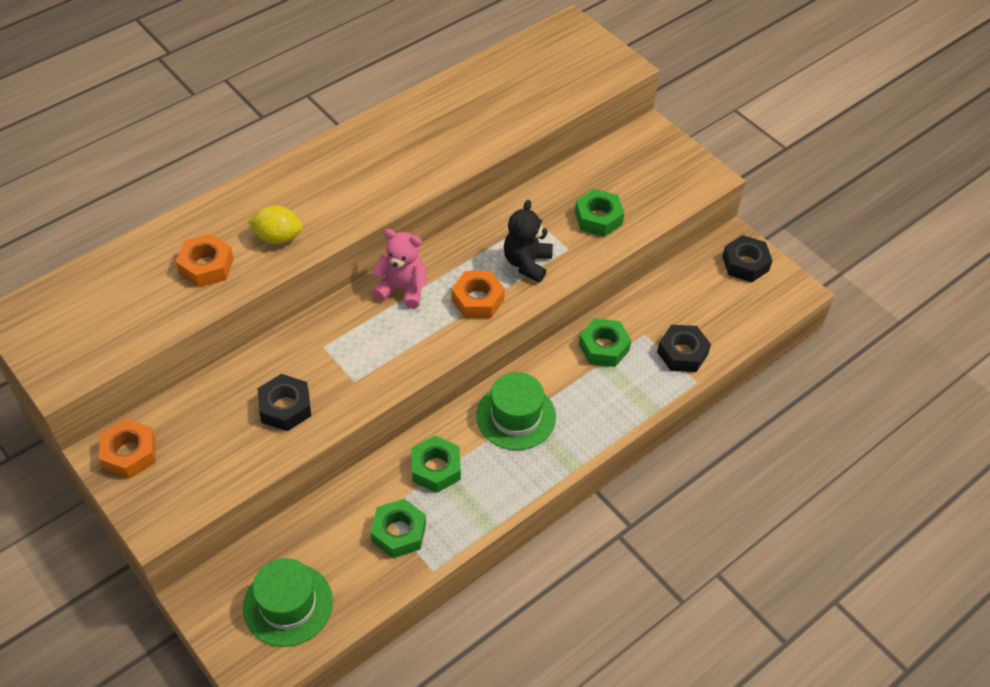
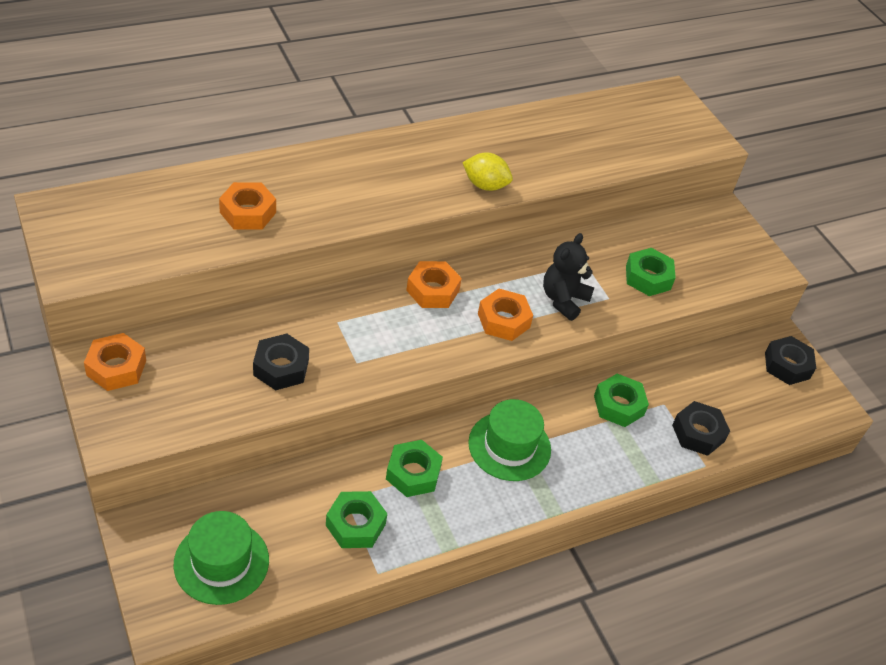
camera: 10 degrees right, 5 degrees down
(278, 237) = (325, 205): yellow lemon -> yellow lemon (485, 185)
(402, 289) = (432, 290): pink teddy bear -> orange nut

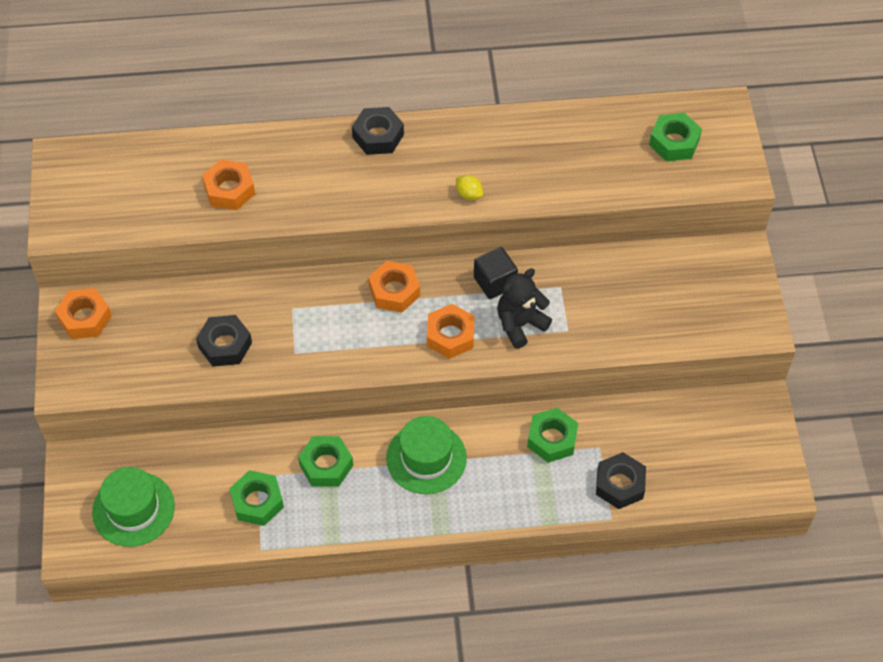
camera: 25 degrees right, 10 degrees up
(485, 185) = (469, 194): yellow lemon -> yellow lemon, size x0.64
(523, 268) = (495, 282): none -> black cube
(648, 277) = (619, 315): green nut -> green nut (674, 142)
(787, 365) = (752, 432): black nut -> black nut (378, 136)

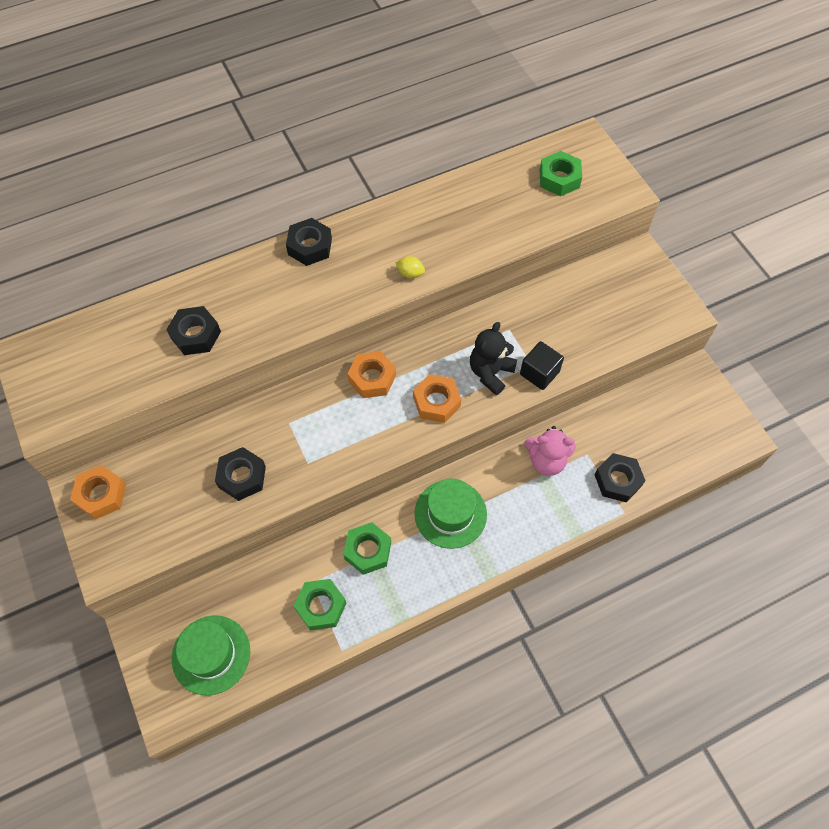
camera: 20 degrees left, 5 degrees up
(229, 190) = (196, 335): orange nut -> black nut
(495, 282) = (453, 343): black cube -> black cube (539, 373)
(552, 439) = (546, 460): green nut -> pink teddy bear

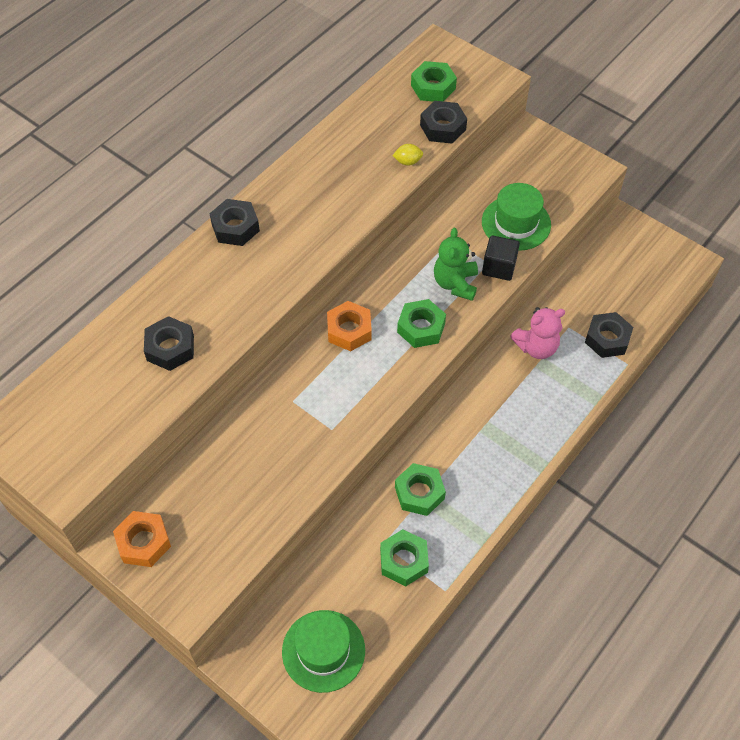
camera: 25 degrees left, 5 degrees down
(242, 477) = (276, 467): black nut -> black nut (443, 127)
(410, 273) = (345, 217): yellow lemon -> yellow lemon (407, 162)
(436, 402) = (421, 328): orange nut -> green nut
(450, 514) = (477, 428): green hat -> green hat (516, 223)
(490, 373) = (455, 283): black teddy bear -> green teddy bear

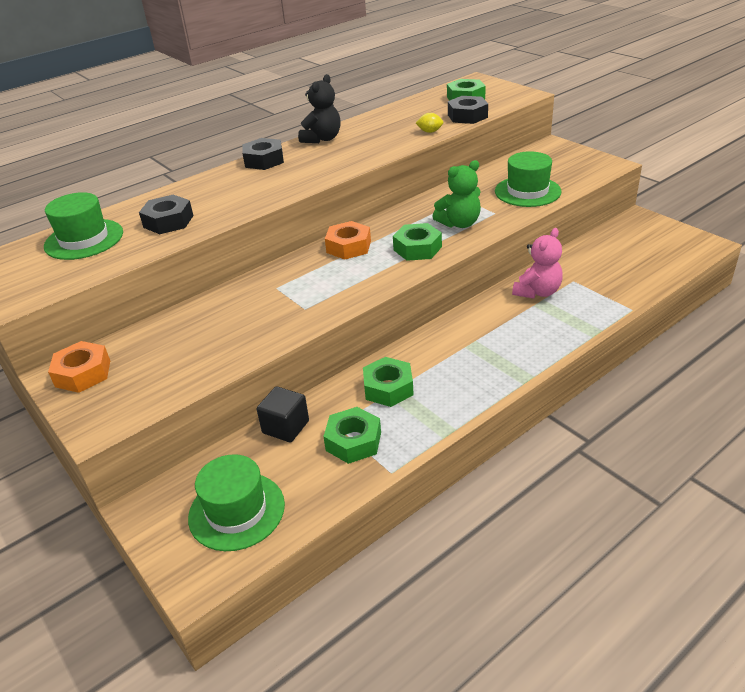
camera: 15 degrees right, 20 degrees down
(89, 386) = (84, 239): none -> green hat
(289, 180) = (322, 139): none -> black teddy bear
(455, 283) = (459, 223): green teddy bear -> green teddy bear turned 135 degrees counterclockwise
(499, 267) = (504, 215): black cube -> black cube (285, 427)
(536, 347) = (537, 292): pink teddy bear -> pink teddy bear turned 45 degrees counterclockwise
(607, 339) = (612, 291): black nut -> none

